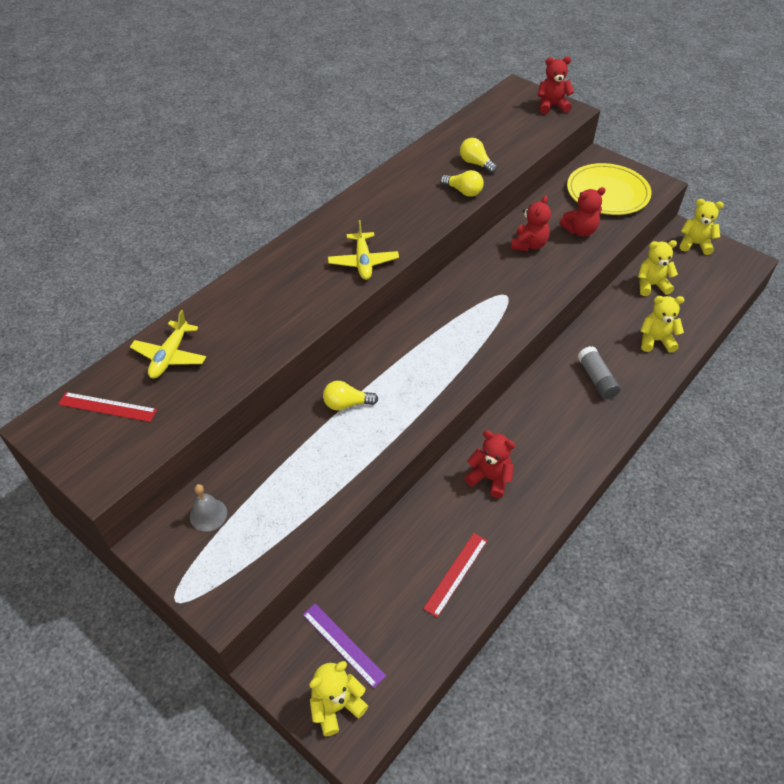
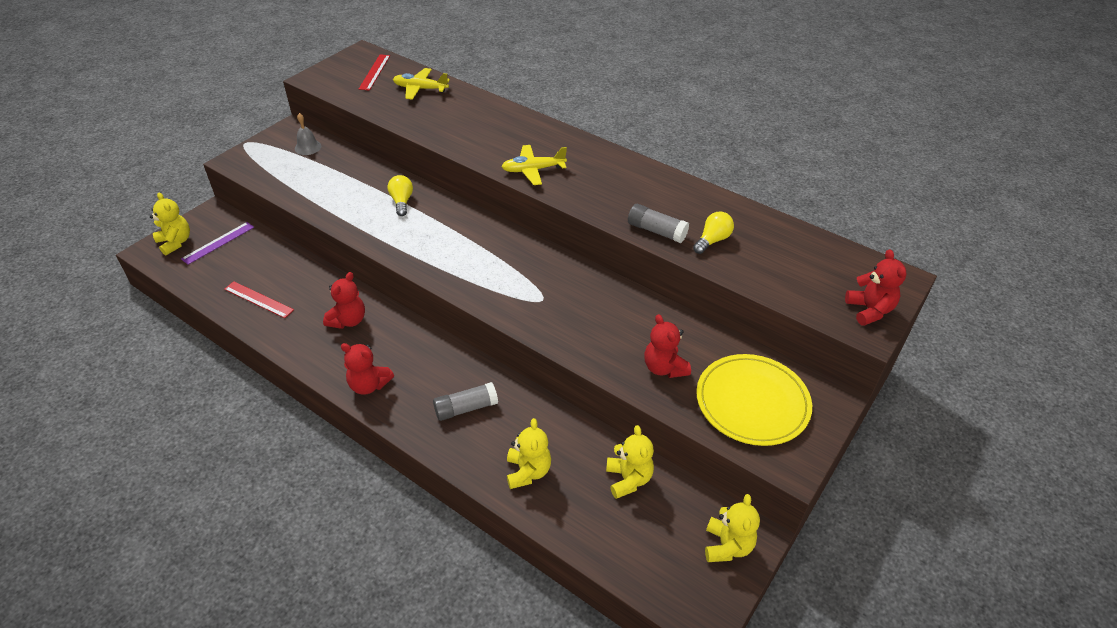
camera: 85 degrees right, 5 degrees down
(463, 191) = (656, 231): yellow light bulb -> grey glue stick
(529, 245) = (628, 320): red teddy bear -> red teddy bear (369, 385)

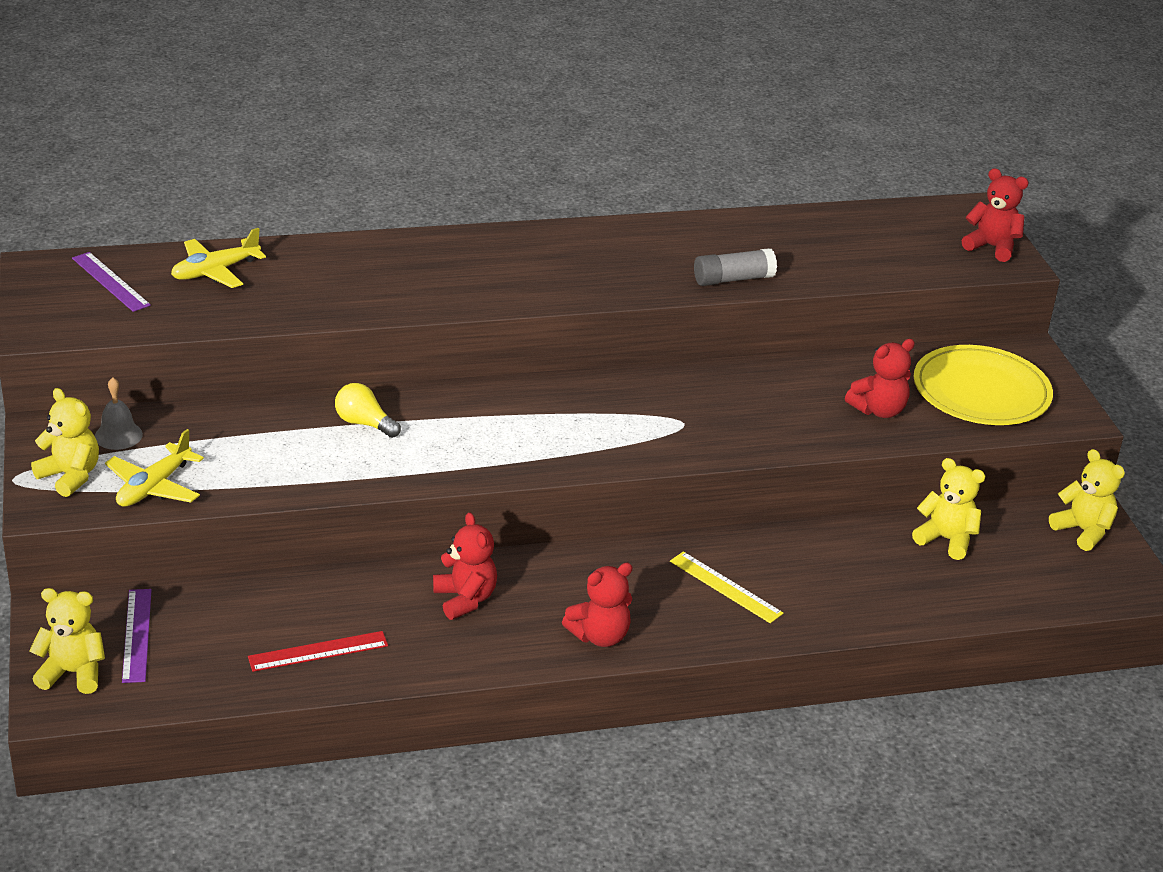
camera: 50 degrees left, 10 degrees down
(375, 72) = (111, 281): red ruler -> purple ruler
(466, 408) = (725, 587): grey glue stick -> yellow ruler
(528, 471) = (864, 594): yellow teddy bear -> yellow teddy bear (70, 476)
(533, 170) = (517, 288): yellow plane -> yellow plane (154, 487)
(664, 368) = (878, 410): red teddy bear -> red teddy bear turned 45 degrees counterclockwise
(712, 240) = (791, 260): yellow light bulb -> none

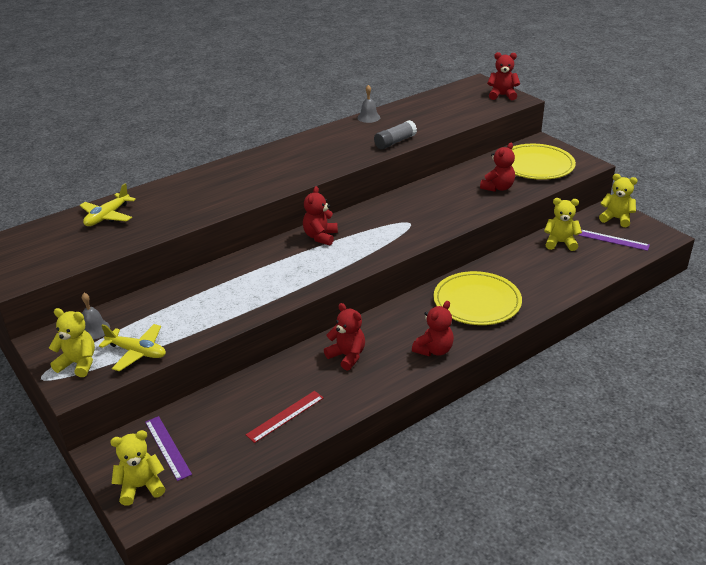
camera: 20 degrees left, 0 degrees up
(111, 281) = (45, 240): purple ruler -> purple ruler (613, 240)
(154, 487) = (137, 352): yellow plane -> yellow plane turned 75 degrees counterclockwise
(364, 423) = (239, 276): yellow light bulb -> none
(528, 401) = (320, 237): none -> red teddy bear
(725, 587) = (477, 301): yellow ruler -> yellow plate
(726, 222) = (368, 117): none -> grey bell

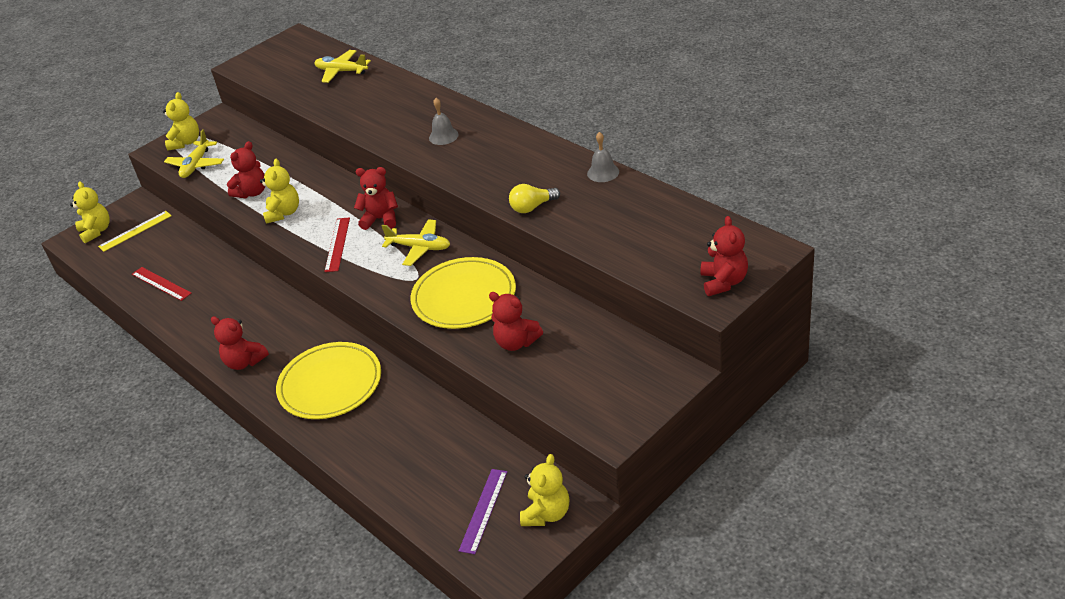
camera: 85 degrees right, 5 degrees up
(94, 329) = (229, 135): grey bell -> grey bell (443, 136)
(167, 447) = (135, 231): purple ruler -> yellow ruler
(343, 259) = (337, 244): none -> red ruler
(347, 356) = (239, 303): red teddy bear -> red teddy bear (252, 192)
(371, 220) = (419, 248): none -> yellow plane
(395, 142) = (532, 207): grey glue stick -> yellow light bulb
(536, 165) = (594, 375): yellow plate -> yellow plate (464, 297)
(560, 243) = (468, 451): yellow teddy bear -> yellow teddy bear (283, 213)

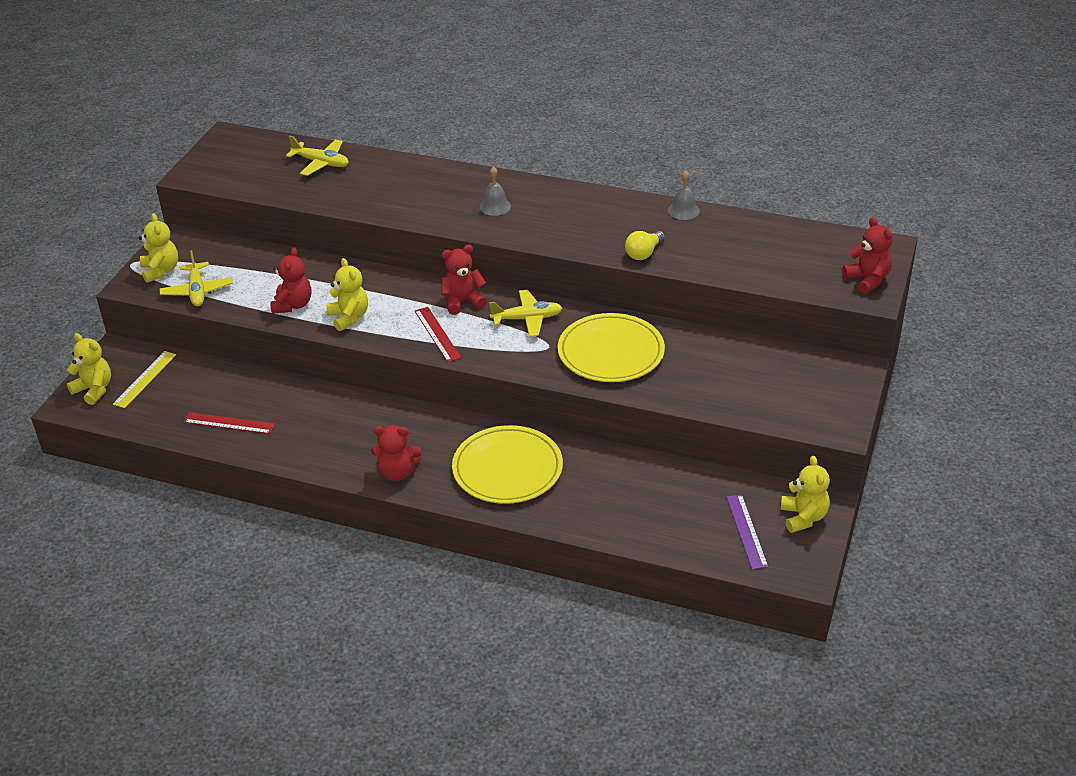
camera: 30 degrees left, 0 degrees up
(341, 71) = (321, 163): yellow plane -> yellow plane turned 150 degrees counterclockwise
(516, 342) = (694, 378): red teddy bear -> none

